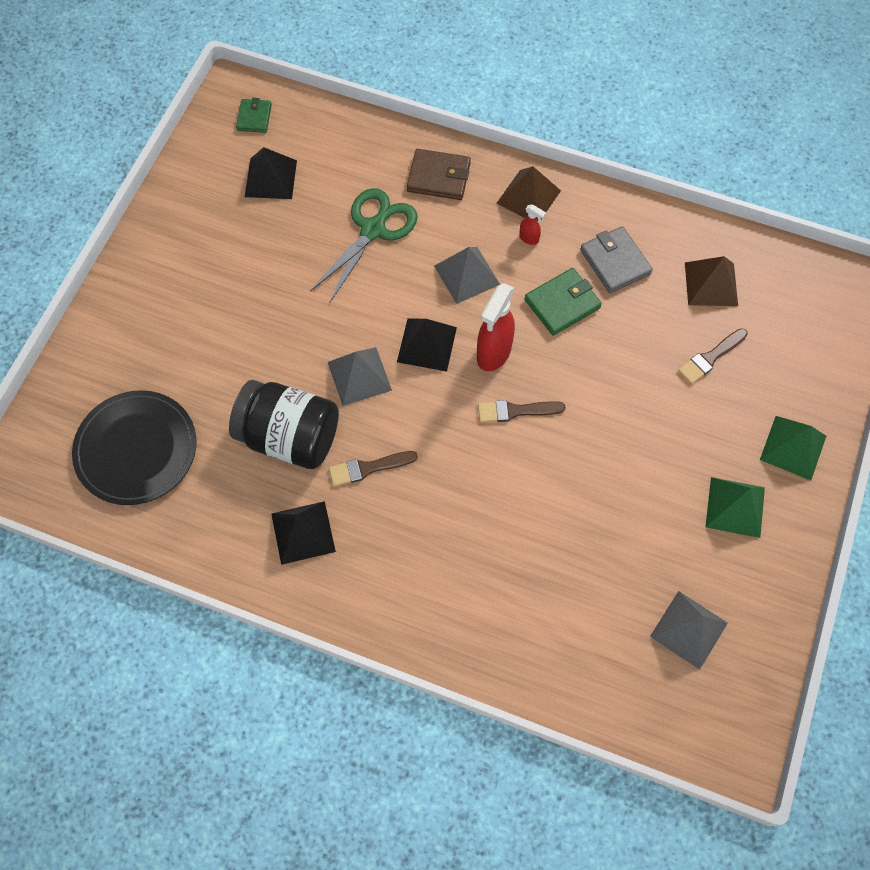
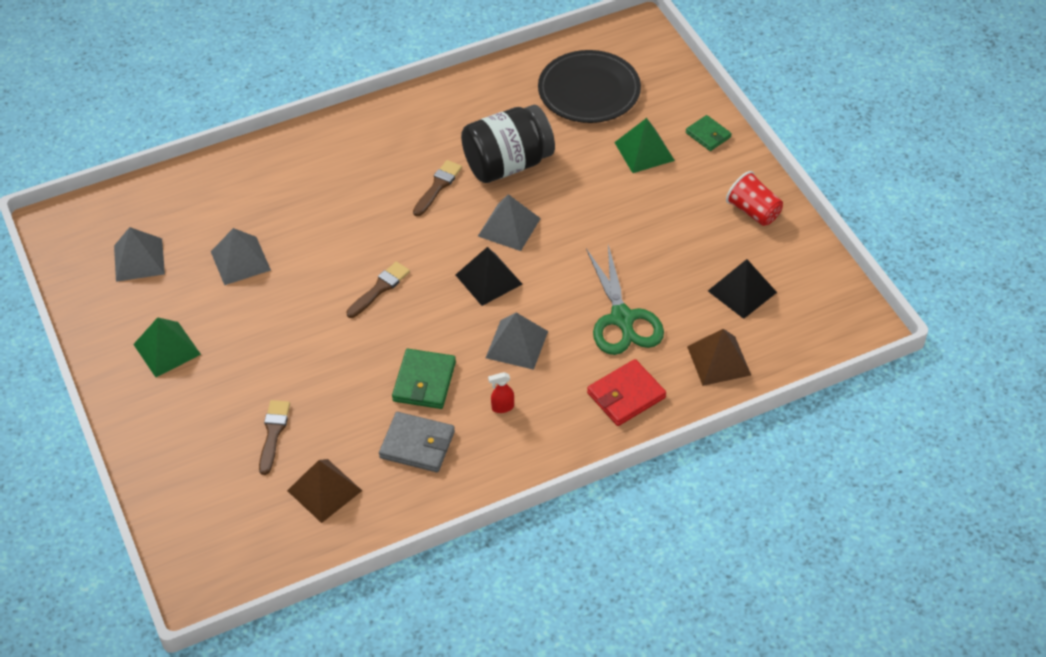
camera: 135 degrees right, 15 degrees down
(177, 226) = (753, 211): none -> red cup
(254, 117) = (819, 321): green wallet -> green wallet (708, 135)
(303, 532) = (436, 130): black pyramid -> none
(439, 177) = (626, 395): brown wallet -> red wallet
(493, 353) = (436, 310): red spray bottle -> none
(528, 196) = (540, 439): brown pyramid -> brown pyramid (719, 360)
(601, 544) = (240, 260): none -> grey pyramid
(793, 447) = (155, 419): green pyramid -> green pyramid (644, 151)

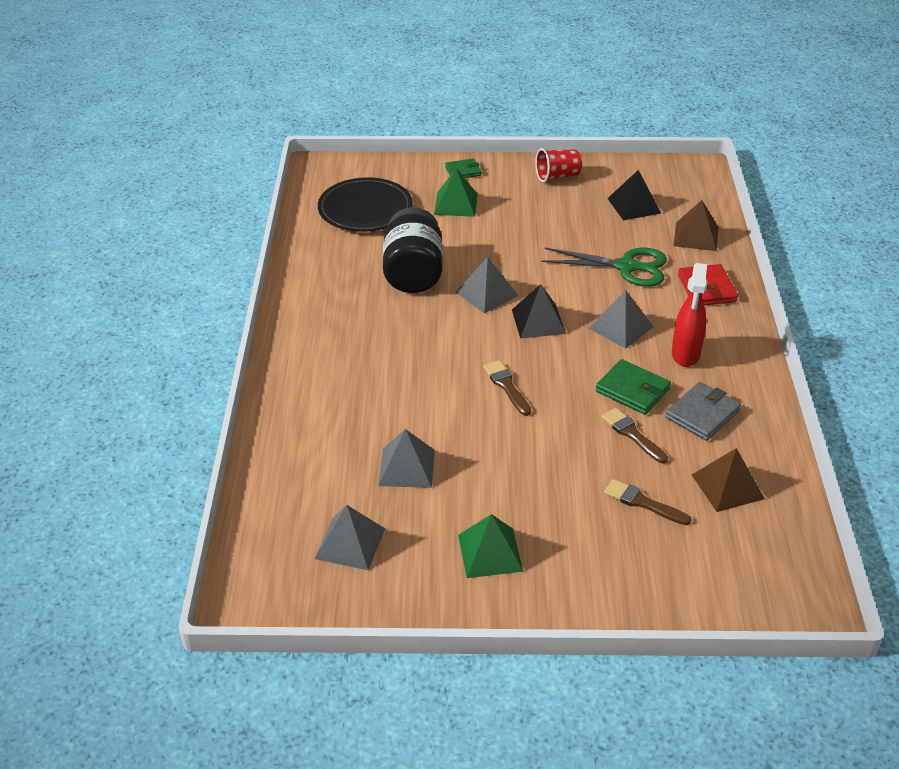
camera: 65 degrees left, 10 degrees down
(438, 186) = (408, 318): brown brush -> brown brush (632, 434)
(502, 407) = (685, 355): red spray bottle -> red spray bottle, size x2.11

